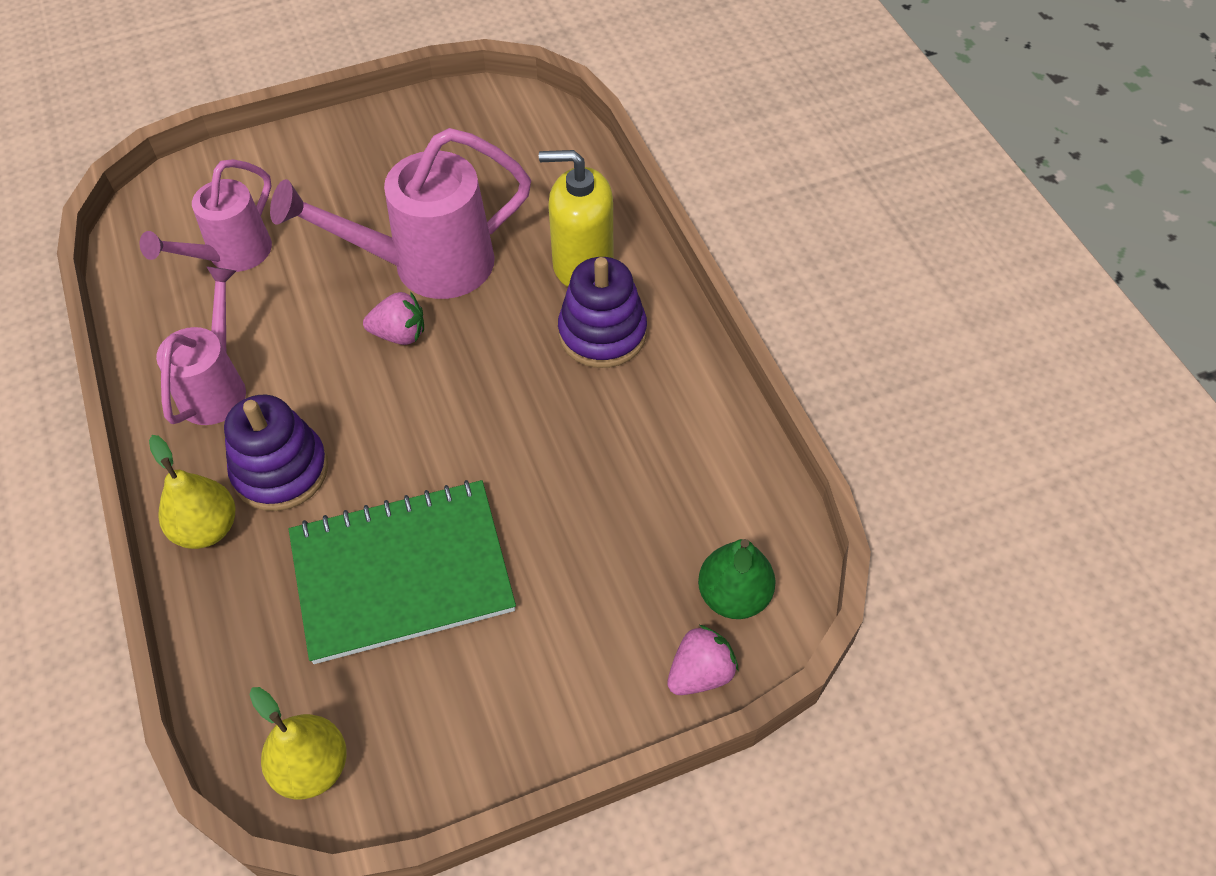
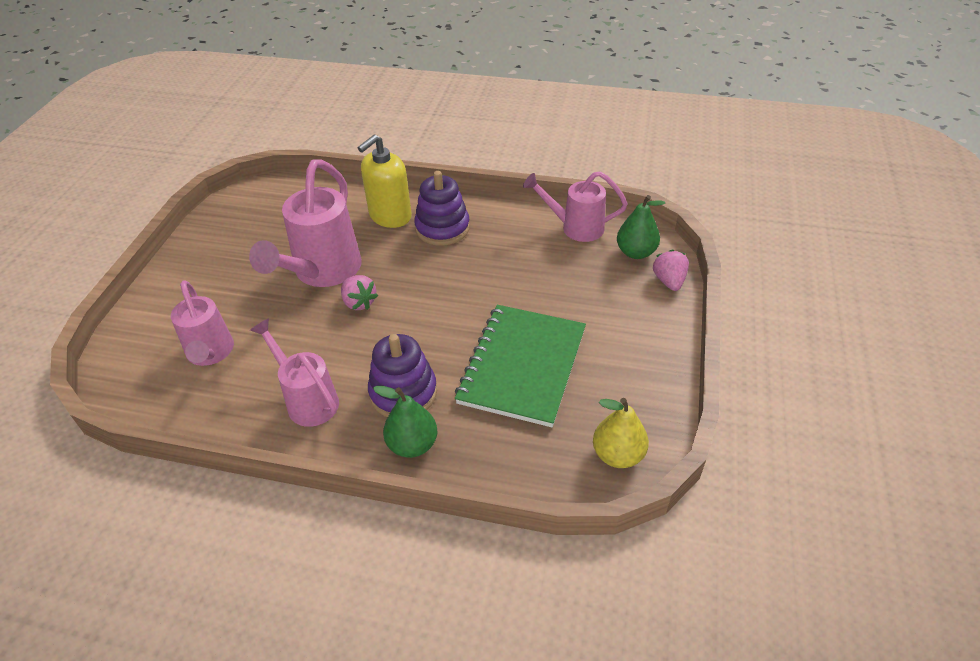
camera: 55 degrees left, 10 degrees down
(207, 528) = (412, 445): yellow pear -> green pear
(399, 334) = (359, 302): pink strawberry -> pink strawberry turned 105 degrees clockwise
(729, 488) = (575, 227): none -> pink watering can

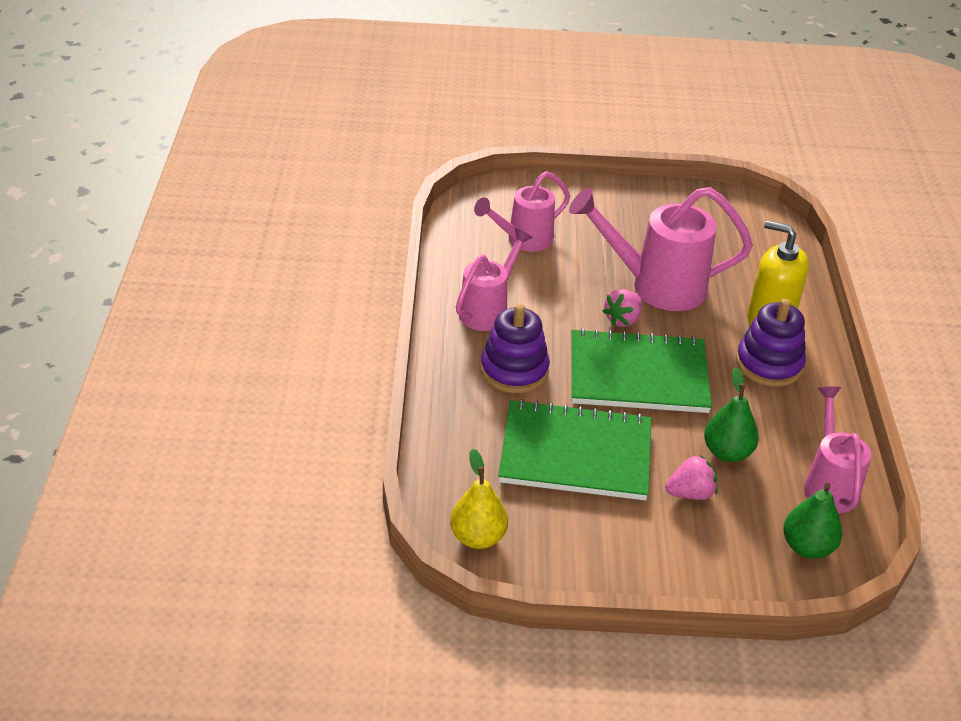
camera: 75 degrees right, 5 degrees down
(412, 445) = (454, 386): green pear -> green pear (727, 452)
(434, 306) = (638, 375): none -> green notebook
(669, 281) = (765, 582): pink strawberry -> pink strawberry (690, 493)

